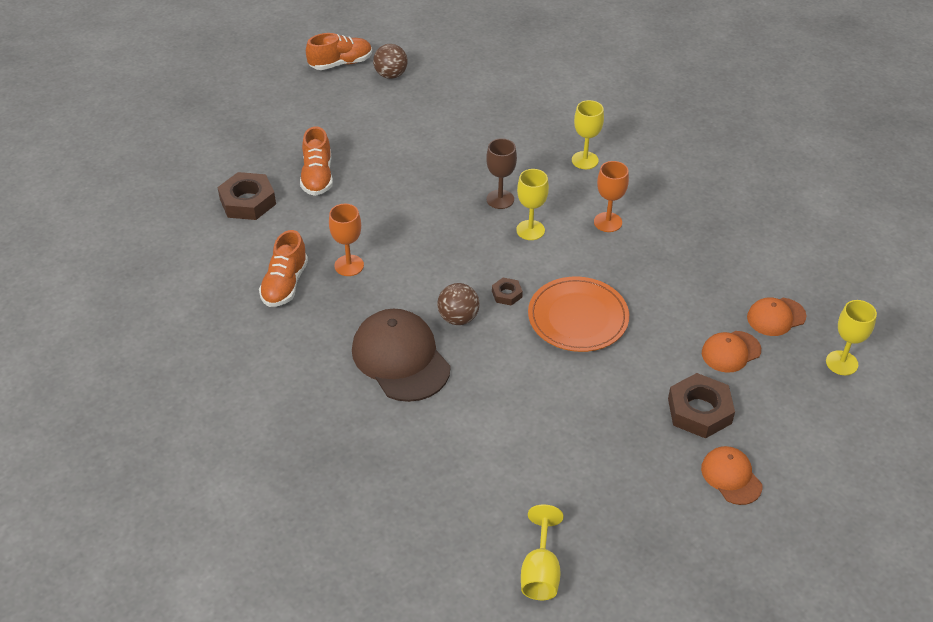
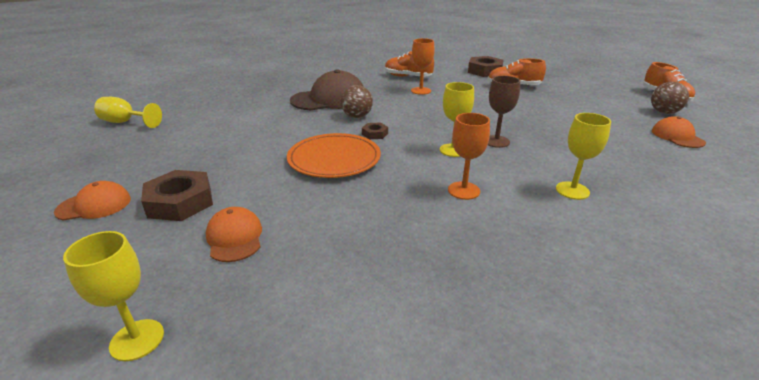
camera: 100 degrees right, 15 degrees down
(776, 317) = (262, 290): orange cap -> orange cap (677, 137)

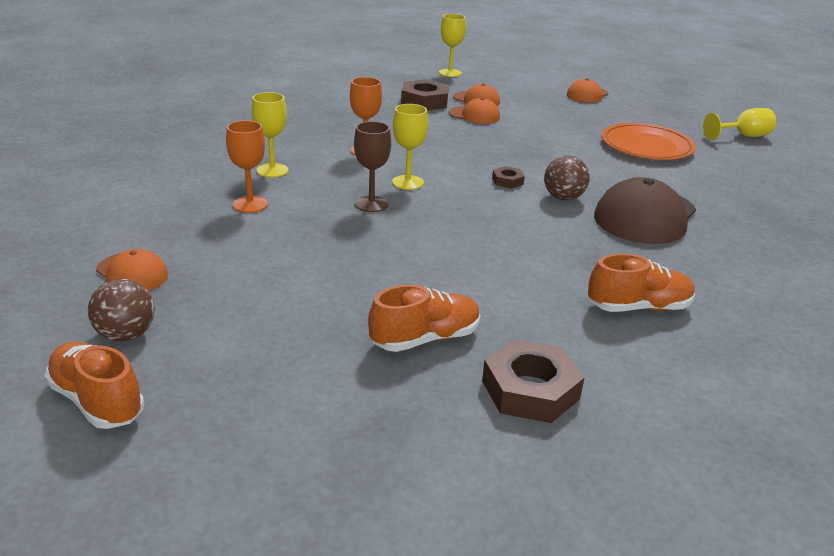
camera: 145 degrees right, 0 degrees up
(180, 202) = (544, 105): brown nut -> brown nut (424, 101)
(285, 209) = (474, 115): none -> orange cap
(334, 159) = (501, 150): orange plate -> orange plate (646, 146)
(421, 91) = (562, 271): orange goblet -> orange goblet (250, 204)

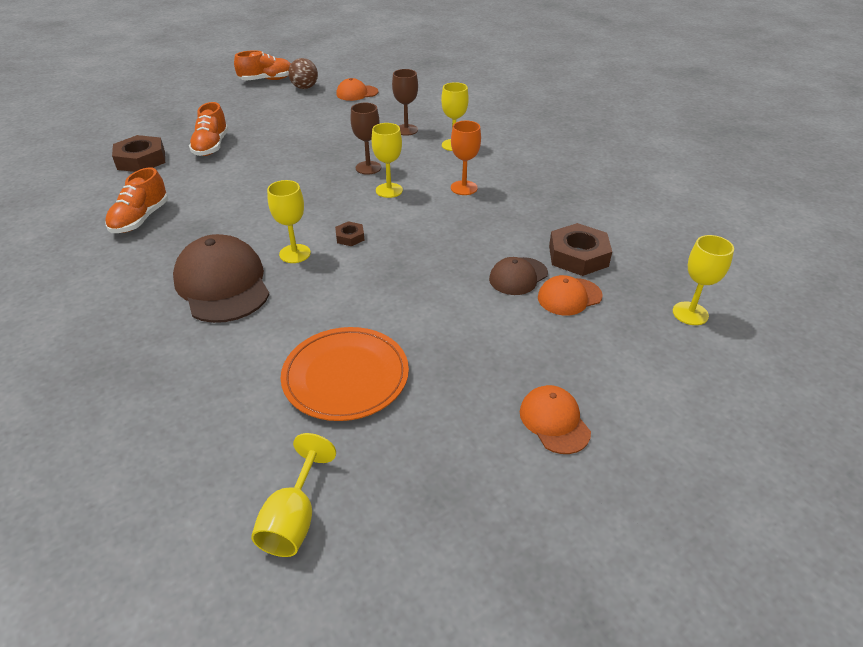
camera: 120 degrees right, 10 degrees up
(250, 204) = (406, 130): orange goblet -> brown goblet
(474, 115) = (518, 276): orange cap -> brown cap
(563, 198) = (295, 254): brown ball -> yellow goblet

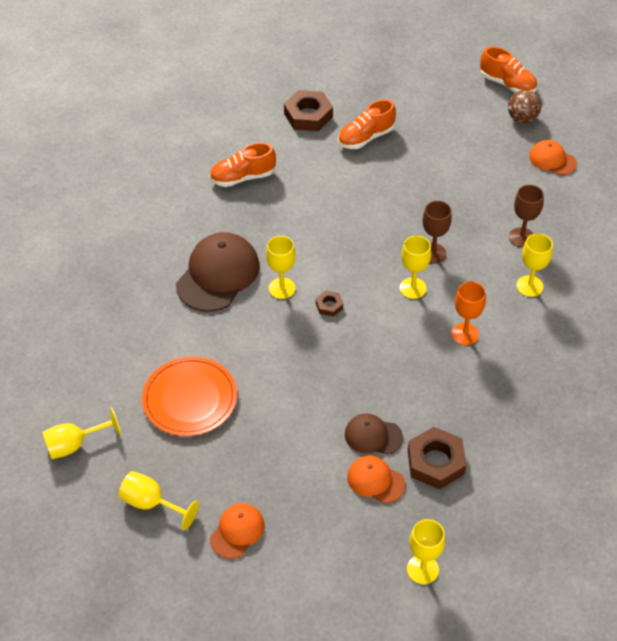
camera: 55 degrees right, 10 degrees up
(454, 481) = (151, 503): none -> yellow goblet

